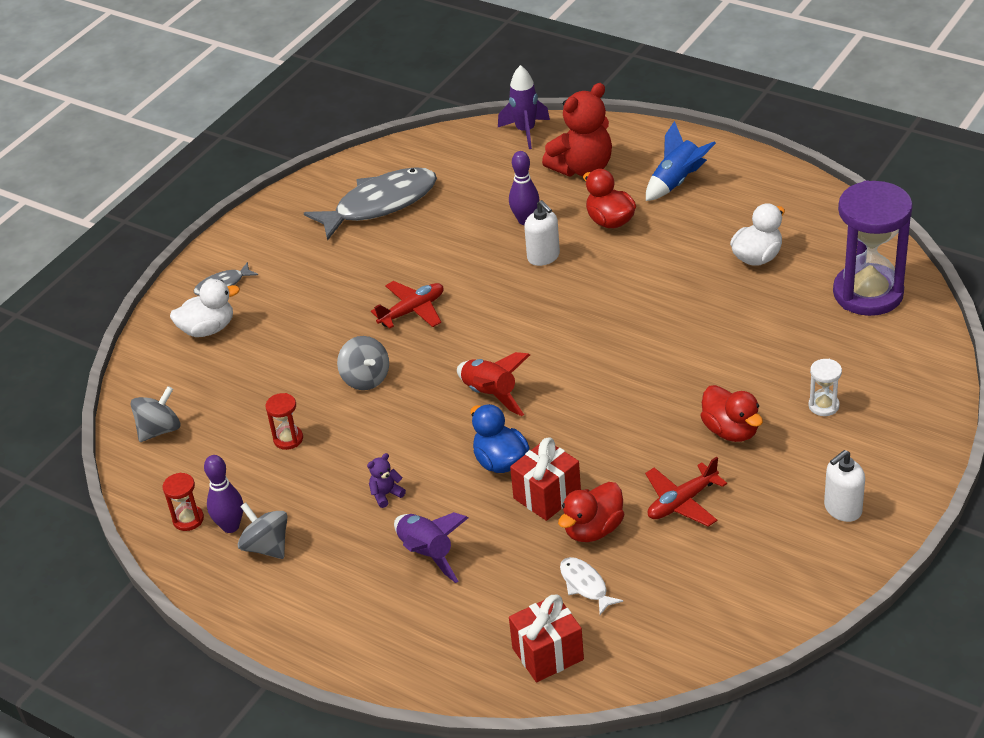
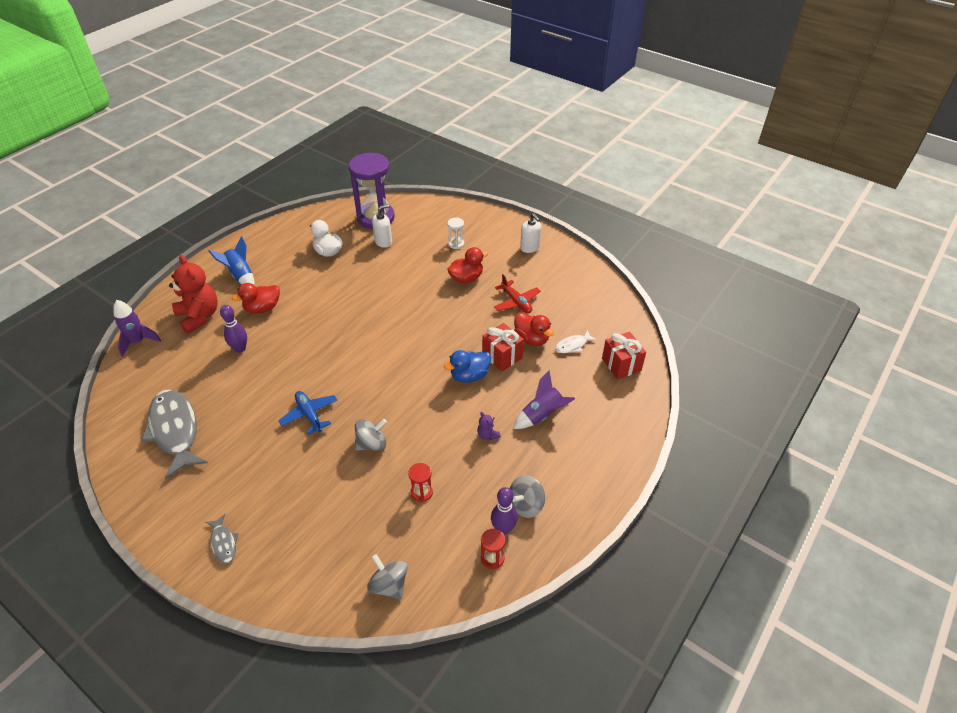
camera: 90 degrees left, 5 degrees up
(208, 329) = (276, 552): white duck -> none
(412, 311) = (309, 415): red plane -> blue plane
(490, 395) = (408, 377): red rocket -> none
(543, 257) = (283, 342): white soap dispenser -> white soap dispenser (383, 242)

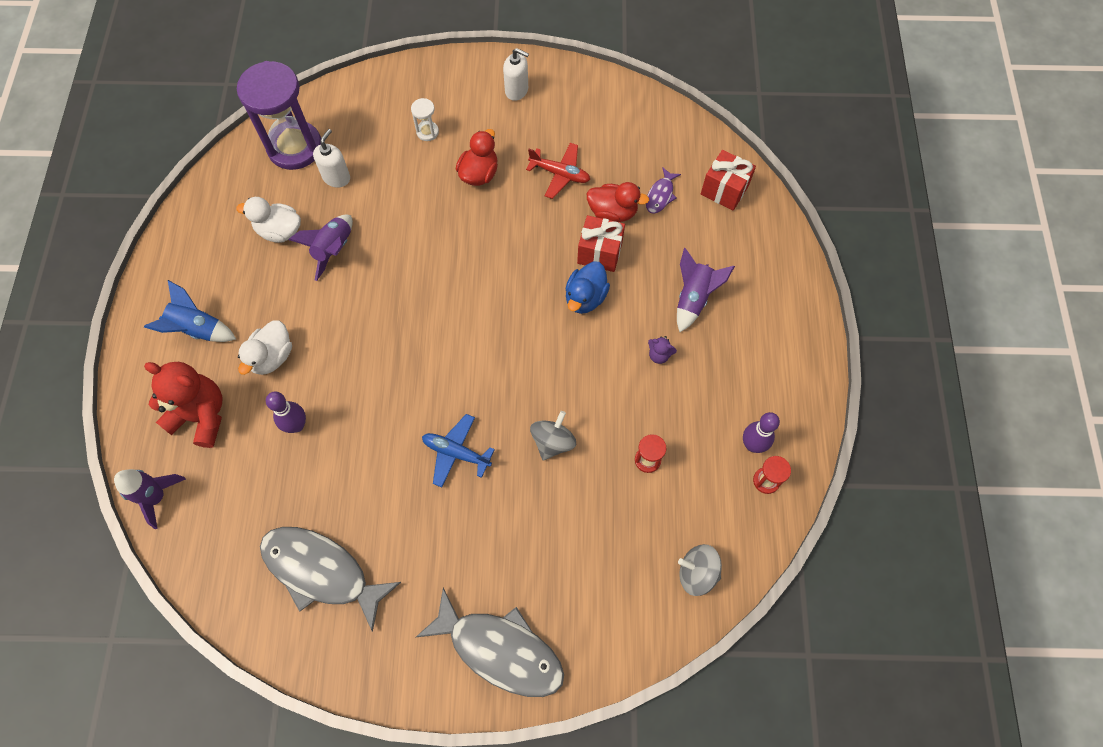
camera: 35 degrees left, 20 degrees up
(223, 543) = (500, 649): grey fish -> grey fish, size x2.19
(262, 308) = (272, 357): red duck -> white duck
(347, 274) = (333, 250): none -> purple rocket
(526, 505) = (753, 406): grey spinning top -> none
(573, 345) = (660, 195): white fish -> purple fish

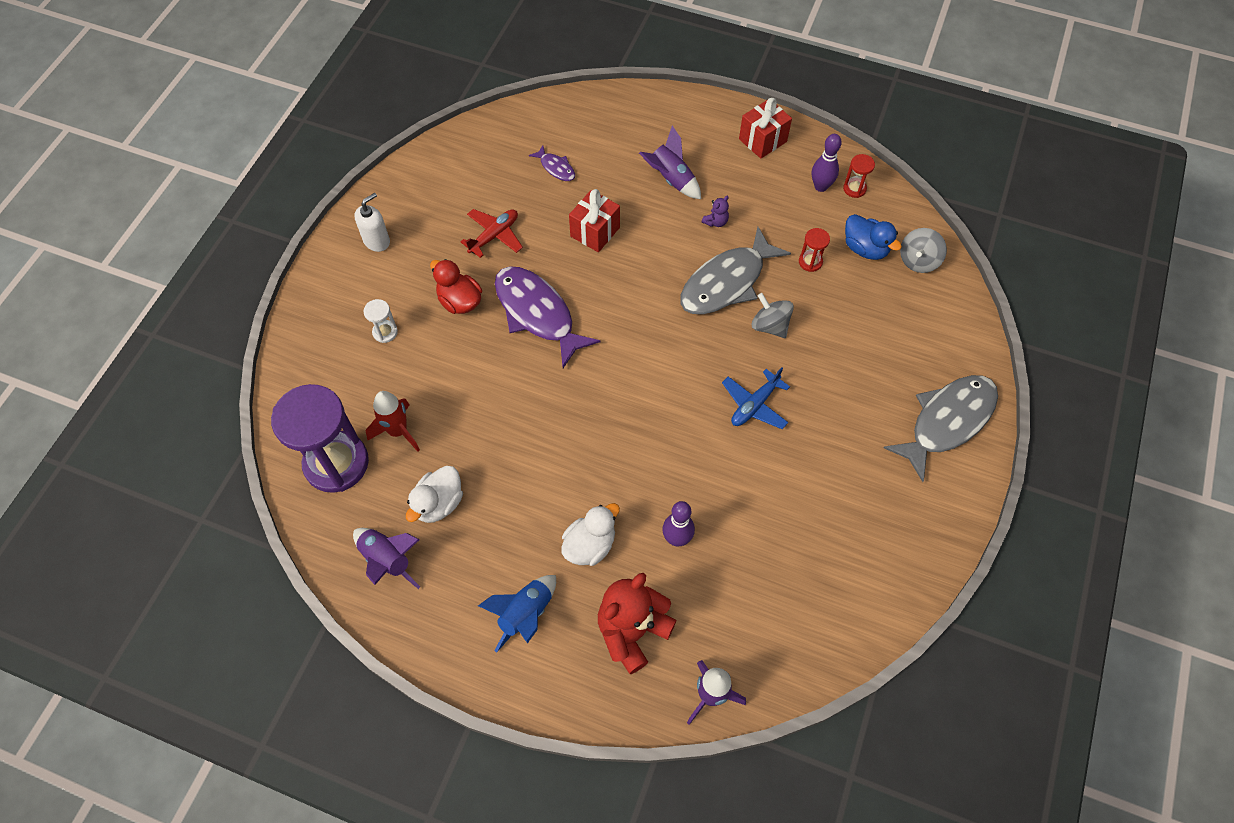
camera: 70 degrees left, 5 degrees down
(272, 357) = (590, 545): white duck -> white duck turned 90 degrees counterclockwise
(321, 572) = (837, 551): grey fish -> grey fish (727, 282)
(333, 250) = (487, 456): purple rocket -> purple rocket (387, 560)
(336, 177) = (398, 431): white soap dispenser -> red rocket
(489, 237) = (537, 314): none -> purple fish
(585, 297) = (636, 257): blue duck -> blue duck (865, 248)
(612, 212) = (556, 208): red duck -> none
(724, 190) = (573, 121): red gift -> red gift (762, 140)

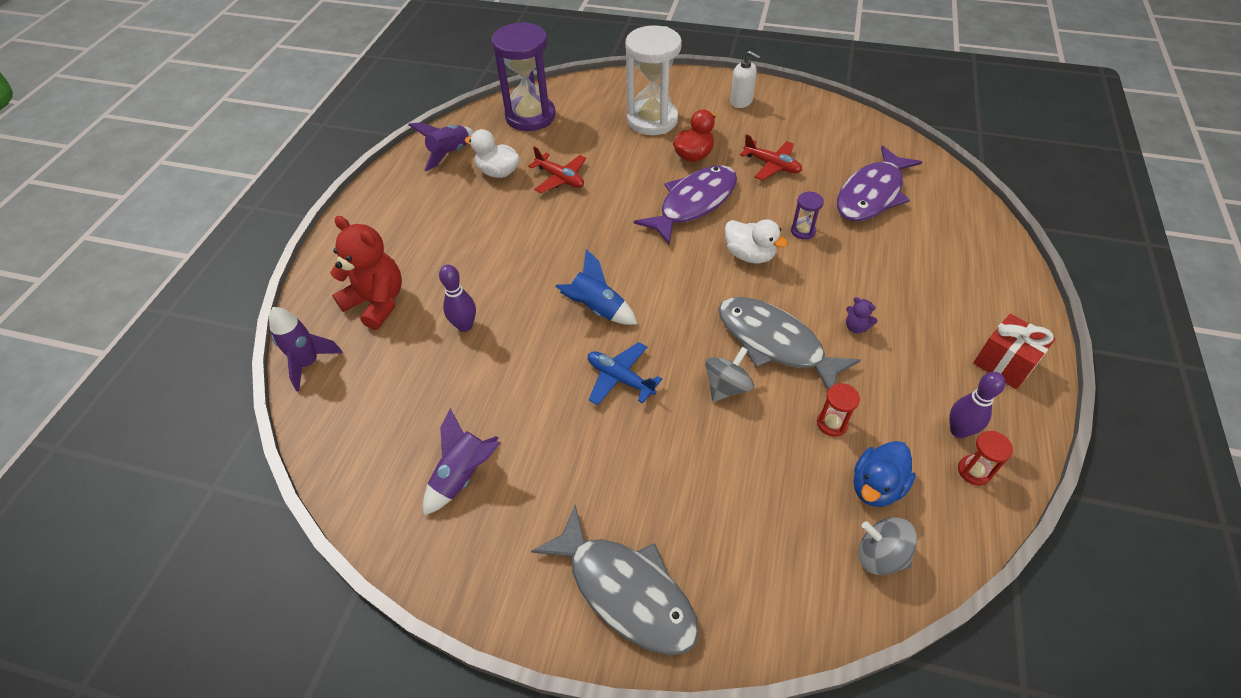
camera: 85 degrees right, 10 degrees down
(385, 332) = (652, 120): white hourglass -> white hourglass, size x2.42
(398, 431) = (561, 141): red rocket -> none
(467, 436) = (560, 178): none -> red plane
(525, 614) = (399, 234): blue rocket -> blue rocket (597, 309)
(556, 168) = (872, 194): purple fish -> purple fish, size x2.19
(590, 545) = (460, 265): white duck -> white duck (749, 255)
(595, 232) = (803, 231): red gift -> purple hourglass
(671, 179) = (899, 283): purple rocket -> purple rocket (463, 475)

